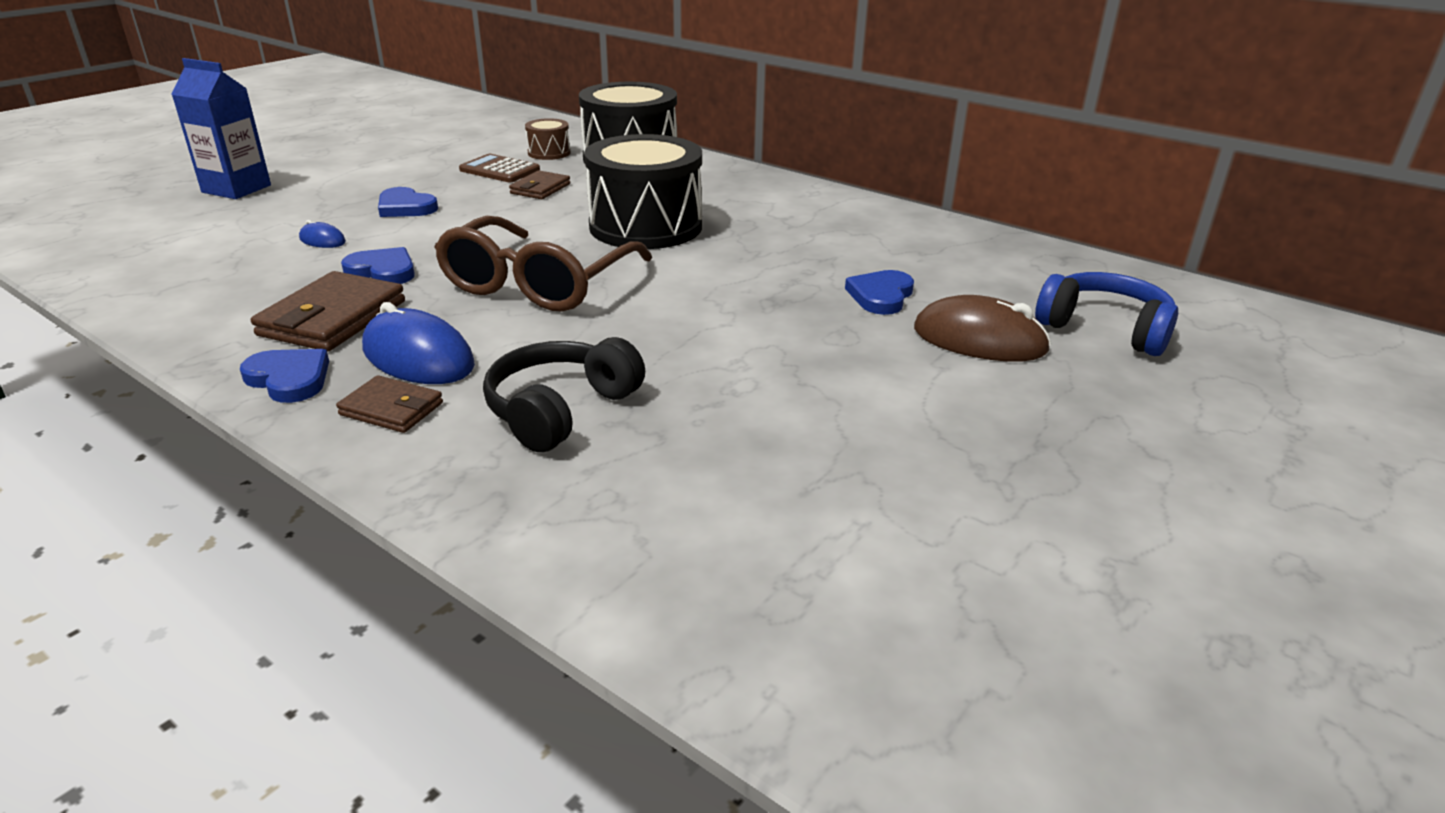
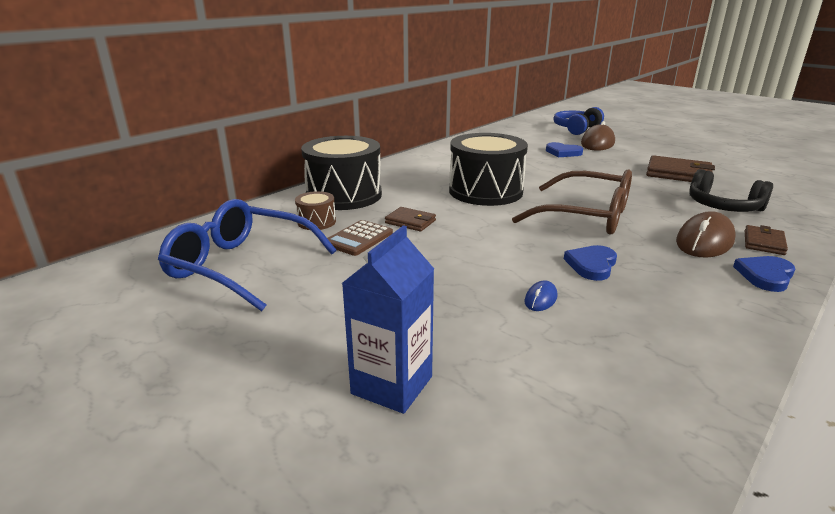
camera: 85 degrees left, 5 degrees down
(333, 318) = (678, 273): brown wallet -> brown wallet (678, 174)
(405, 207) = (454, 270): blue heart -> none
(418, 357) = (704, 241): blue mouse -> brown mouse
(455, 137) = (241, 266): none -> blue glasses

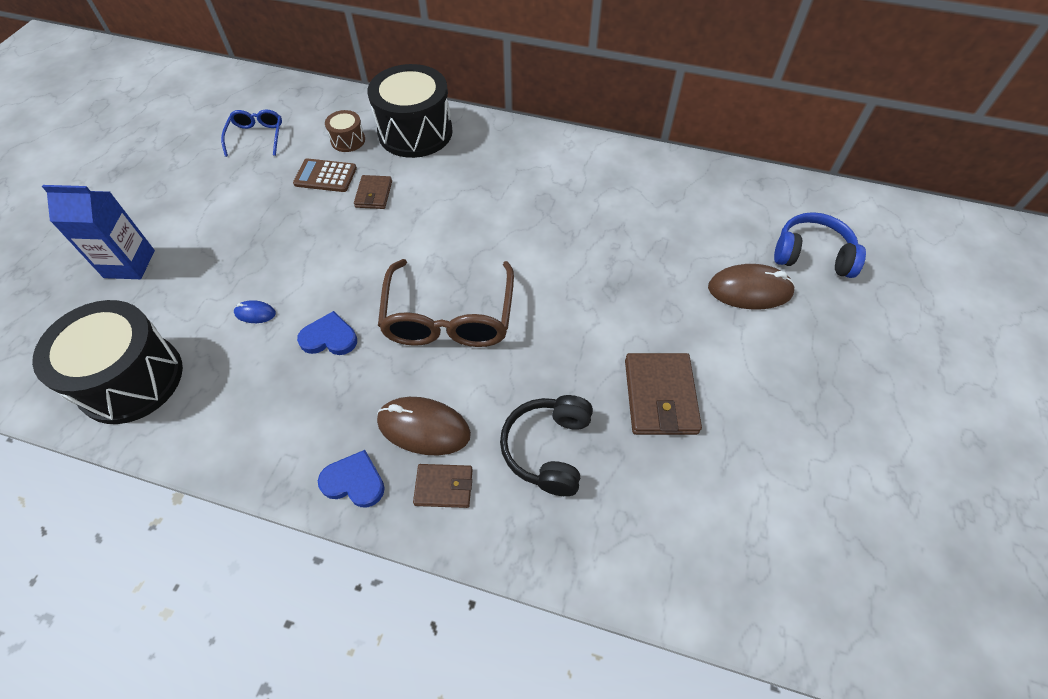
camera: 65 degrees right, 30 degrees up
(241, 266) = (257, 137): blue glasses -> blue glasses, size x0.53
(485, 191) = (480, 223): black drum -> black drum (131, 379)
(563, 152) = (673, 260): blue heart -> none

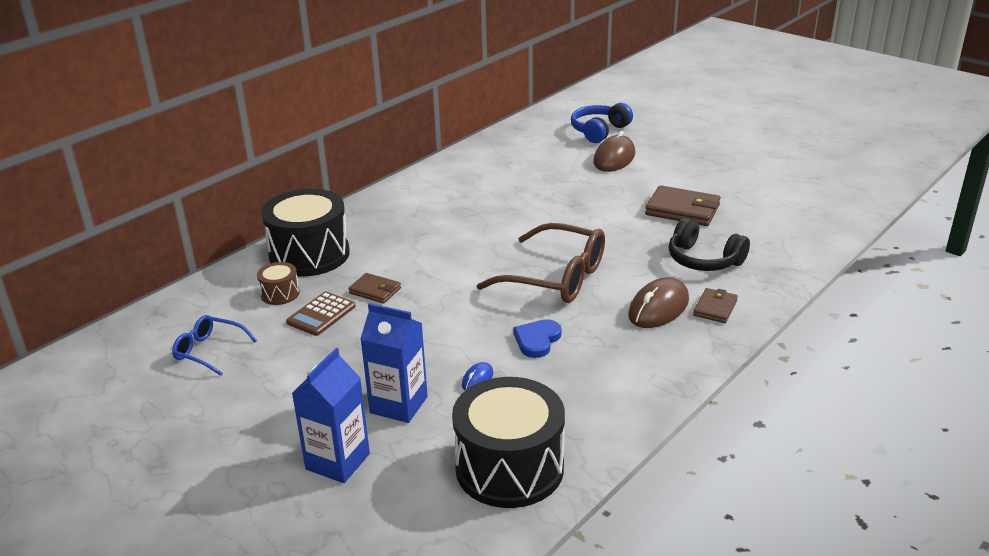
camera: 65 degrees left, 25 degrees down
(208, 273) = (398, 405): none -> blue carton
(354, 481) = (692, 348): blue heart -> none

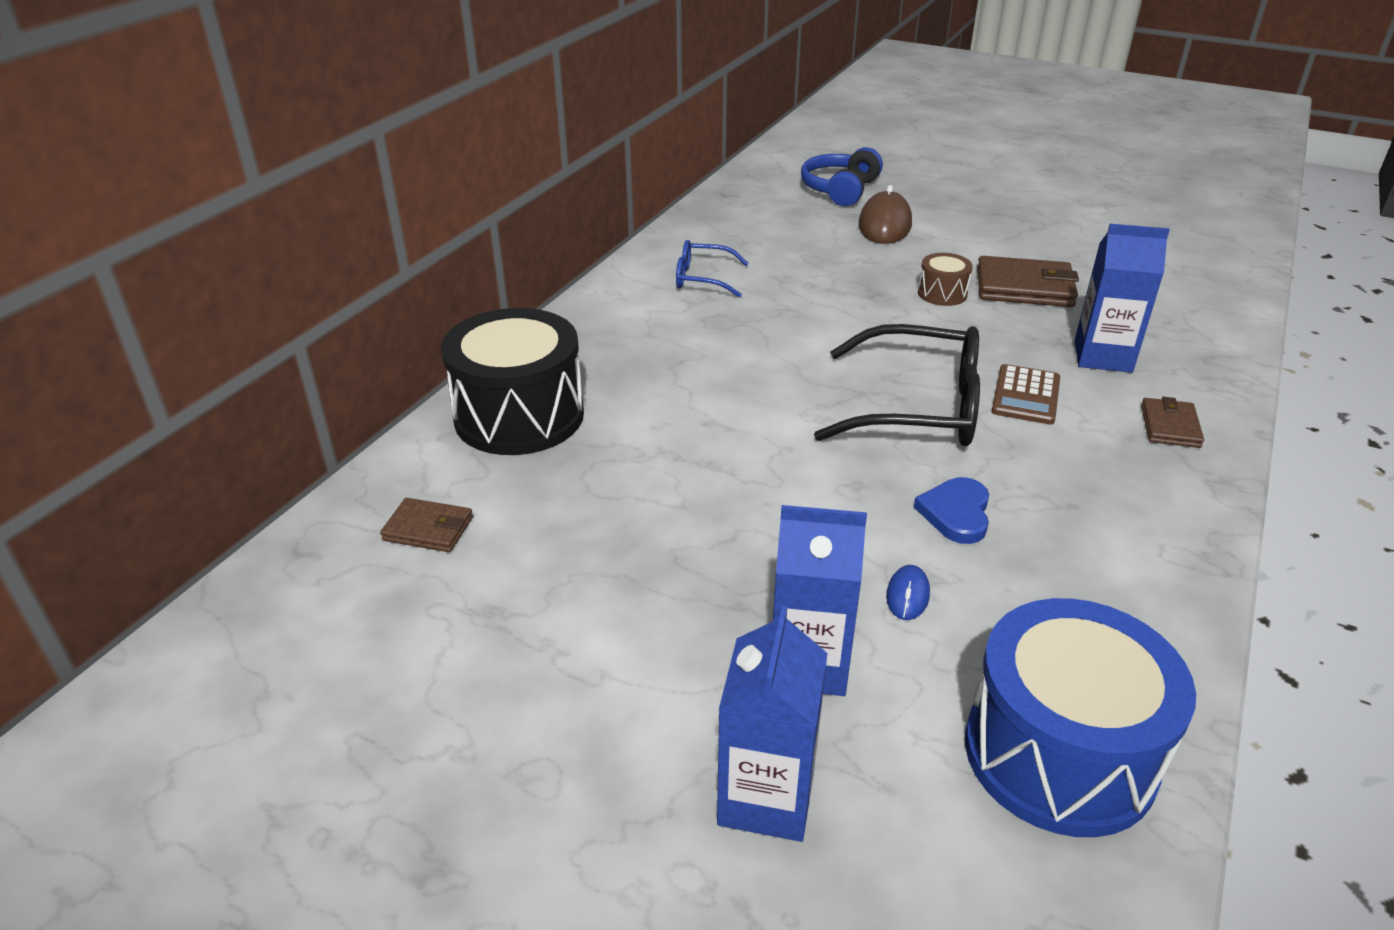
camera: 15 degrees left, 5 degrees up
(209, 351) = (427, 612): blue glasses -> blue glasses (702, 278)
(280, 294) = (503, 489): brown drum -> brown drum (942, 293)
(321, 314) = (591, 516): brown calculator -> brown calculator (1026, 395)
(375, 291) = (657, 463): brown wallet -> brown wallet (428, 529)
(509, 468) = (1059, 754): black drum -> blue drum
(556, 277) = (918, 407): brown glasses -> black glasses
(658, 308) = (1093, 436): brown mouse -> none
(703, 260) = (1102, 356): black headphones -> blue carton

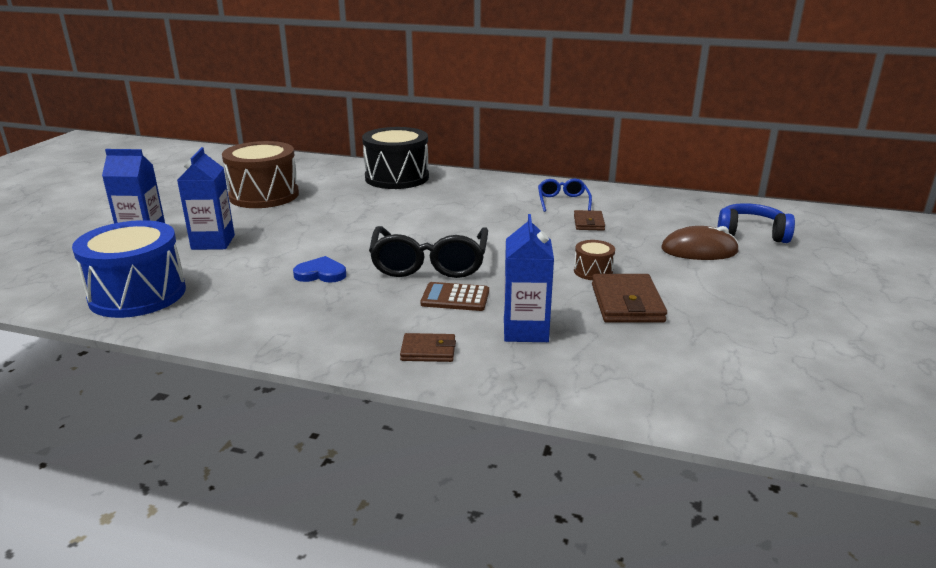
camera: 80 degrees right, 10 degrees down
(428, 529) = (311, 173): brown wallet -> brown wallet (588, 223)
(546, 600) = (264, 195): none -> brown drum
(907, 595) = (254, 262): blue mouse -> none

